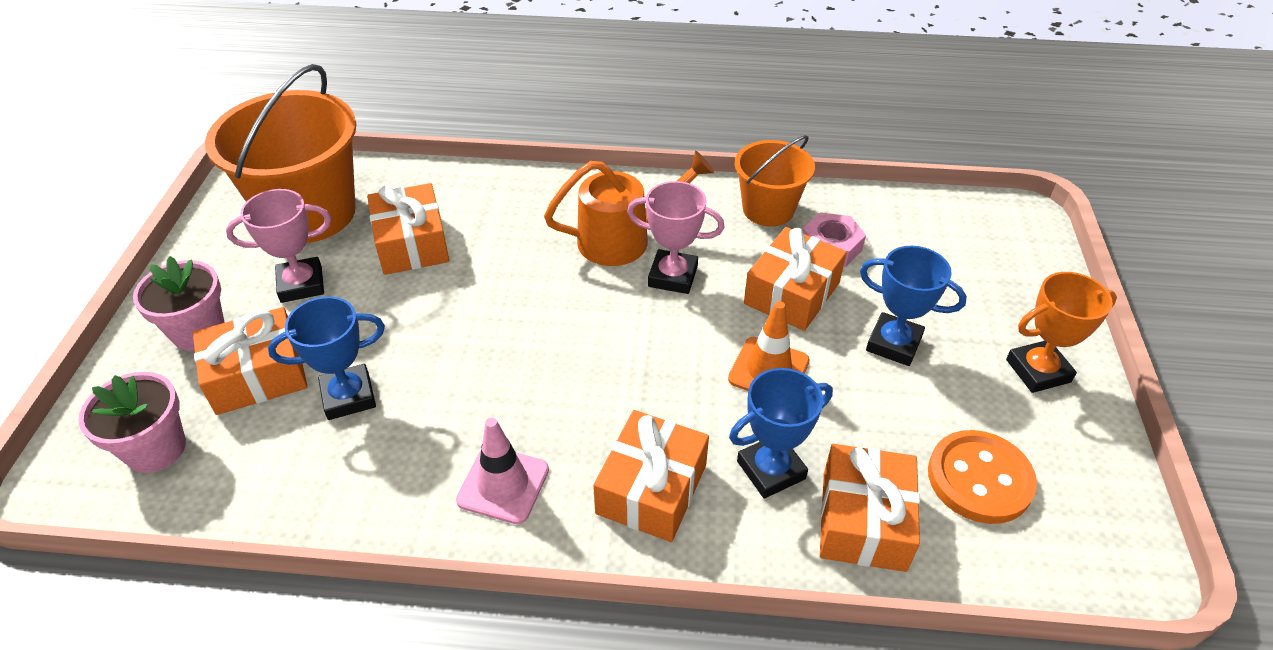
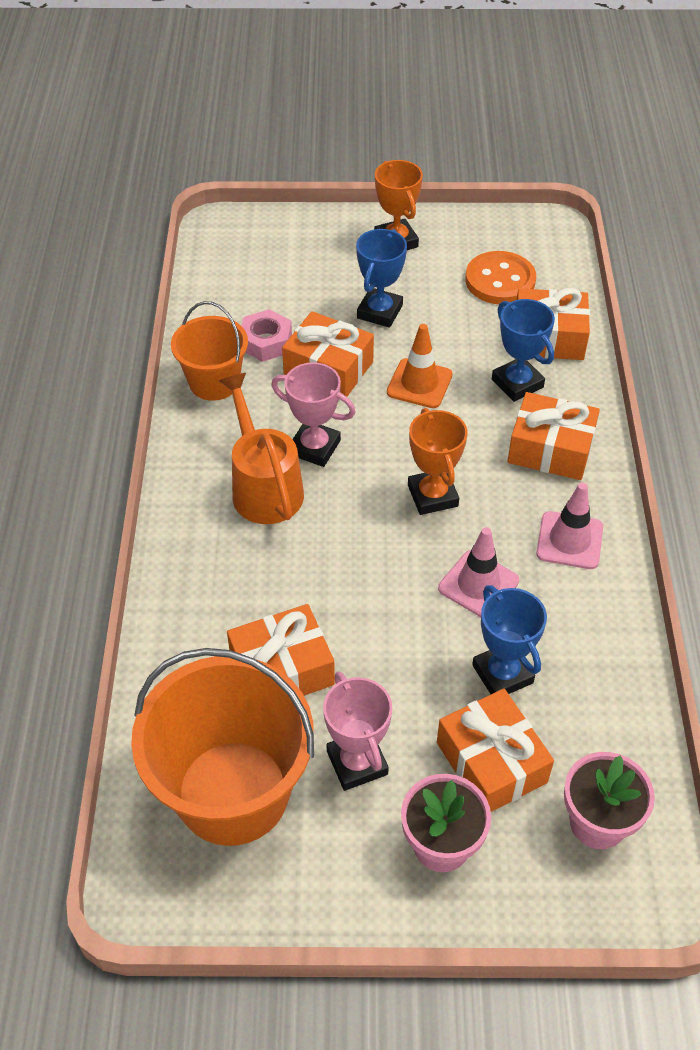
camera: 95 degrees left, 5 degrees up
(464, 390) = (478, 584): none -> pink traffic cone
(593, 365) = (432, 496): none -> orange trophy
(673, 276) = (314, 447): pink trophy -> pink trophy turned 75 degrees counterclockwise

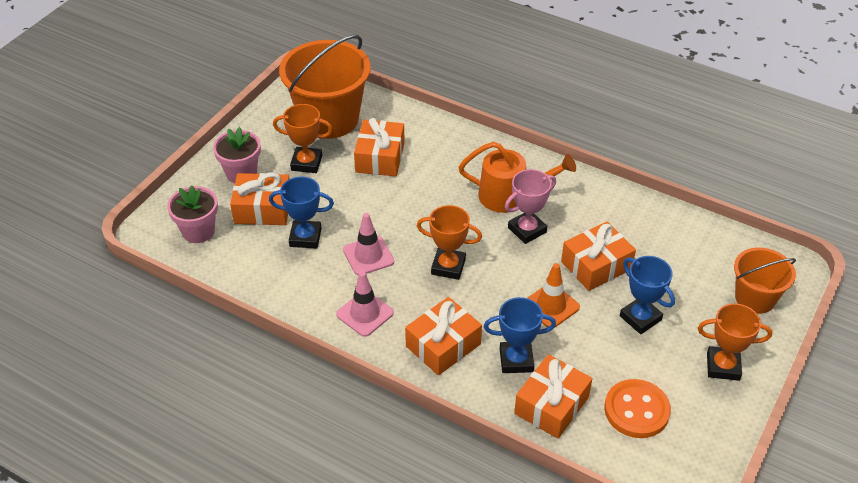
camera: 120 degrees right, 5 degrees down
(214, 382) = (617, 206): orange bucket -> orange bucket (755, 298)
(266, 342) = (642, 245): pink nut -> none
(357, 762) = (306, 163): pink trophy -> orange trophy

